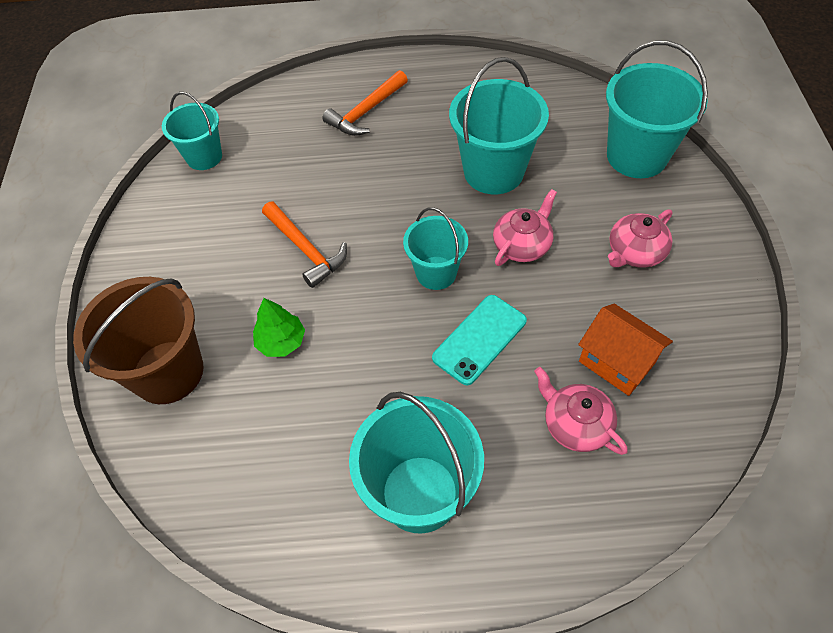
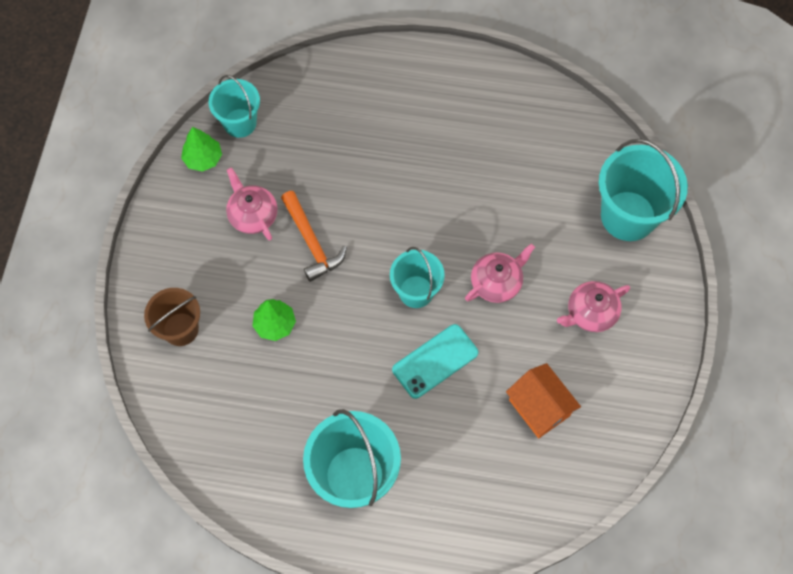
camera: 10 degrees right, 10 degrees up
(168, 372) = (180, 329): brown bucket -> brown bucket, size x0.62
(169, 196) = (203, 158): none -> green tree
(366, 111) = (396, 107): orange hammer -> none
(493, 171) = (494, 201): turquoise bucket -> none
(575, 424) = (489, 451): pink teapot -> pink teapot (252, 214)

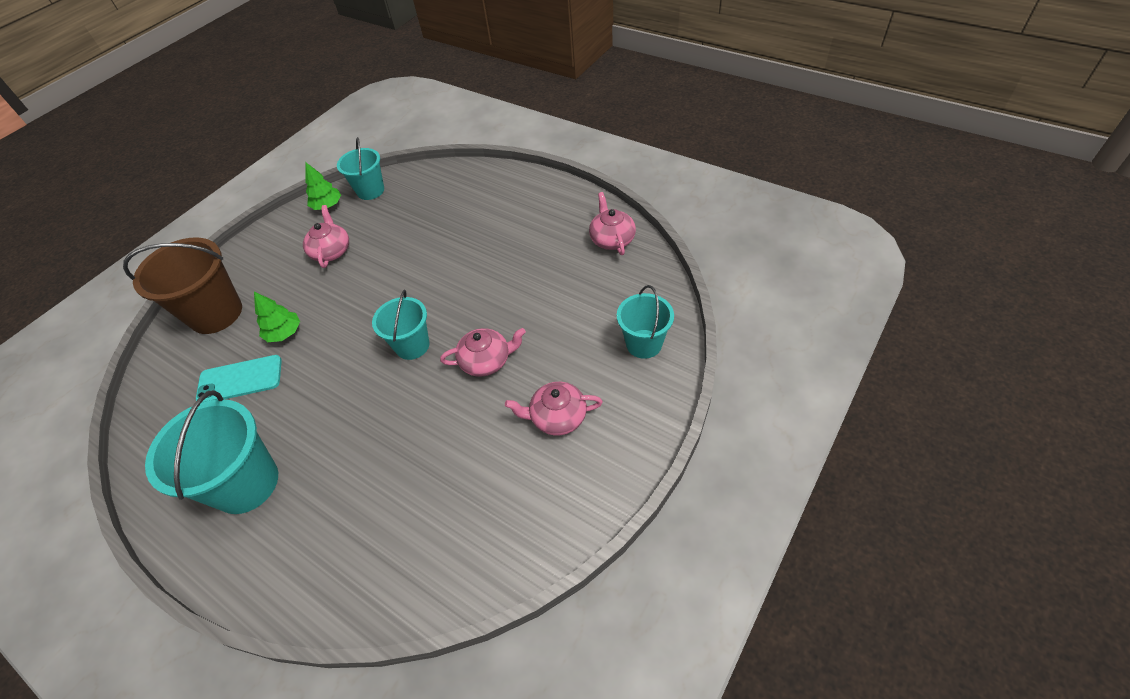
camera: 30 degrees right, 15 degrees down
(180, 329) = (216, 313): brown bucket -> brown bucket, size x1.62
(311, 242) = (358, 282): orange hammer -> none
(435, 361) = (387, 409): turquoise phone -> turquoise phone (240, 380)
(539, 408) = (452, 488): orange house -> none
(541, 108) = (612, 239): none -> pink teapot
(628, 216) = (644, 344): turquoise bucket -> turquoise bucket, size x0.62

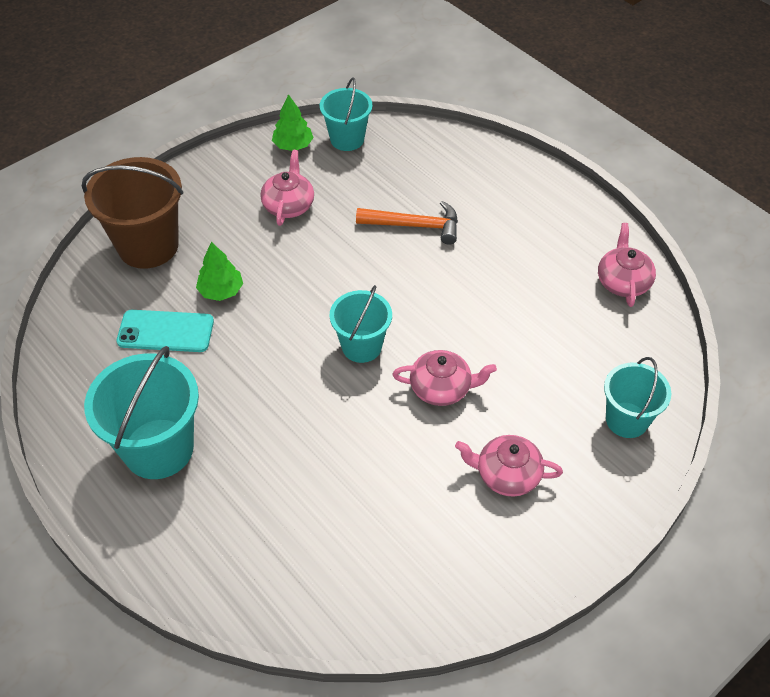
camera: 10 degrees right, 0 degrees up
(437, 240) = (414, 225): none -> orange hammer

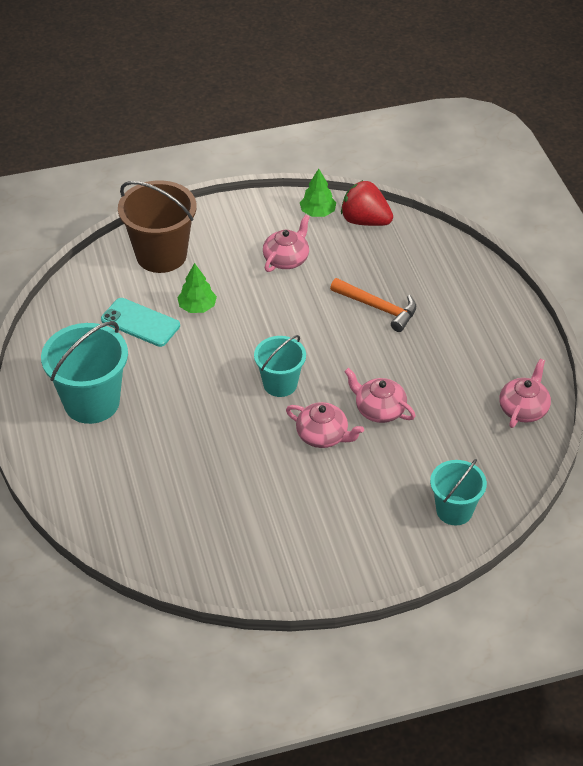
camera: 25 degrees right, 5 degrees down
(347, 139) = (365, 221): turquoise bucket -> red strawberry
(506, 474) = (334, 513): pink teapot -> pink teapot (379, 409)

